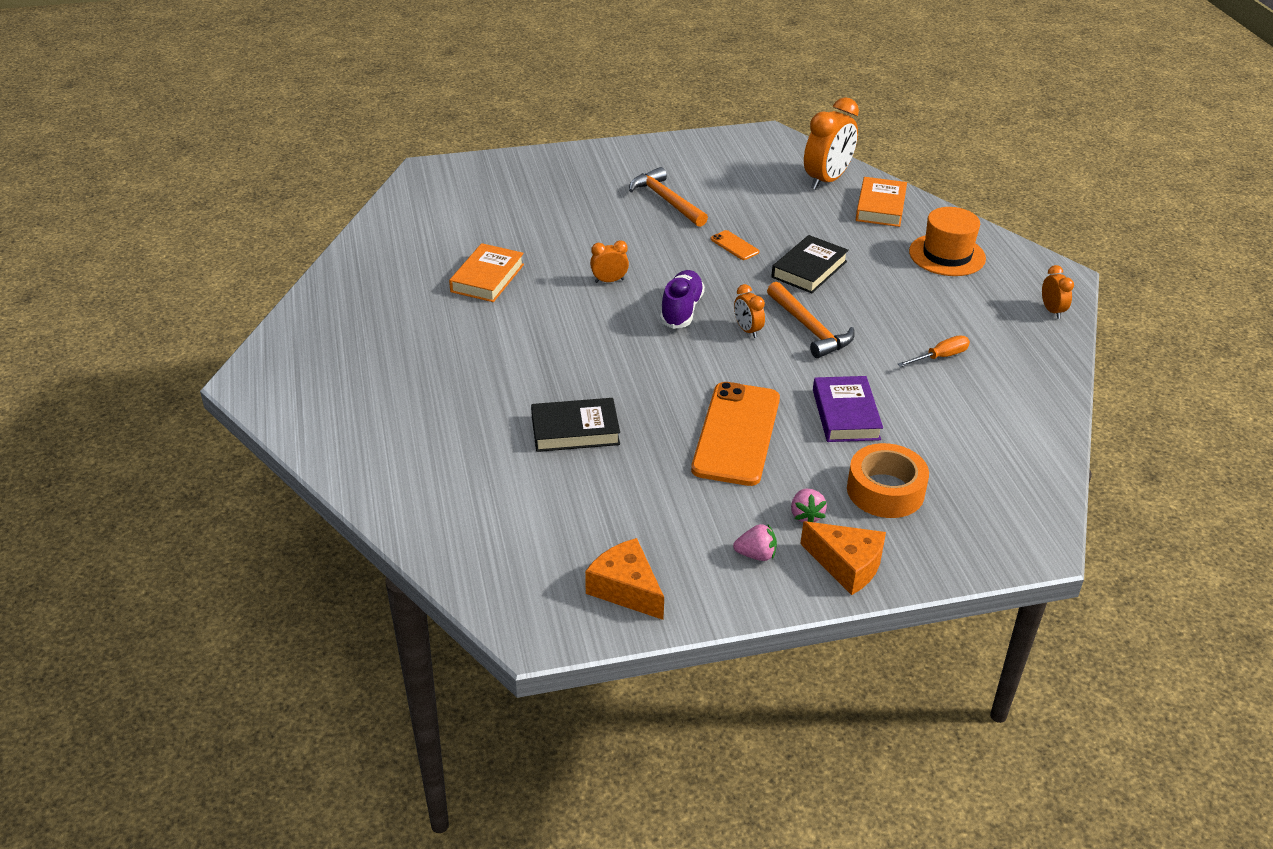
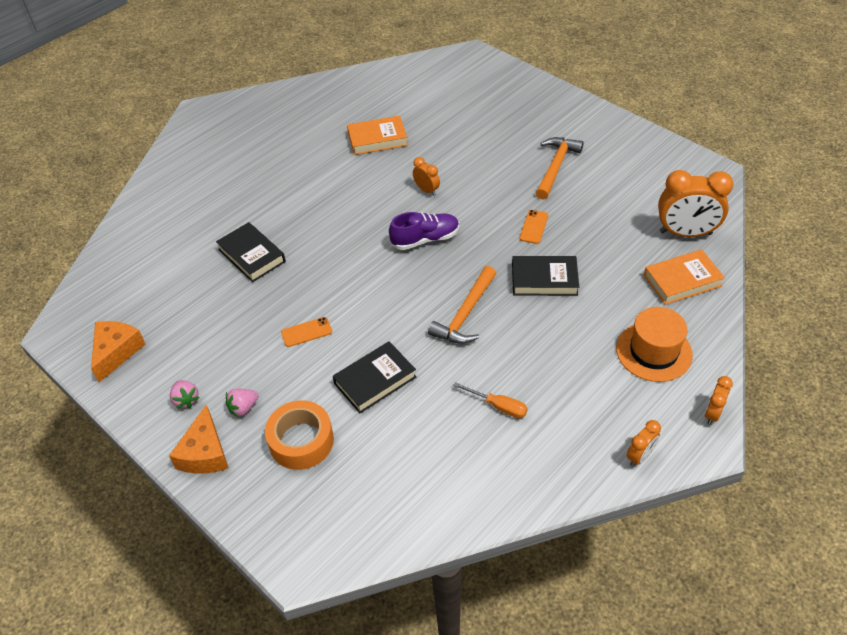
camera: 60 degrees right, 10 degrees up
(736, 434) = (306, 332): orange phone -> orange phone, size x0.42
(747, 330) = (432, 283): orange clock -> orange clock (712, 413)
(845, 414) = (375, 380): purple book -> black book

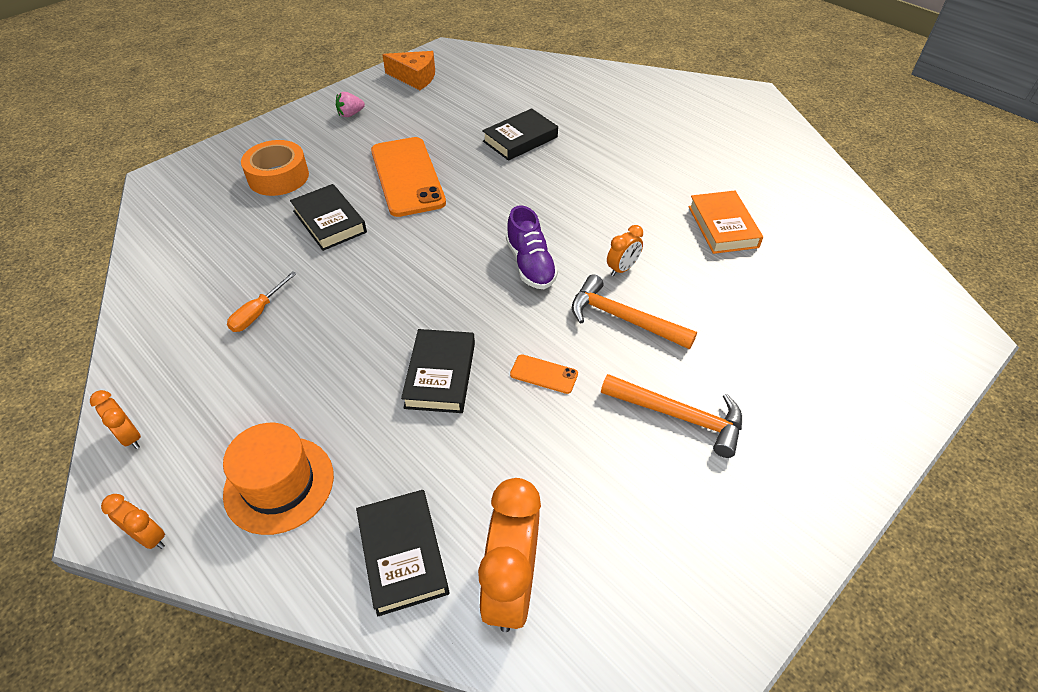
camera: 90 degrees right, 0 degrees up
(205, 453) = (291, 127): orange cheese -> none
(243, 408) = (329, 144): pink strawberry -> none
(306, 332) = (407, 177): orange phone -> orange phone, size x2.37
(465, 314) = (400, 293): orange hammer -> orange hammer (623, 318)
(682, 280) = (403, 554): orange book -> black book

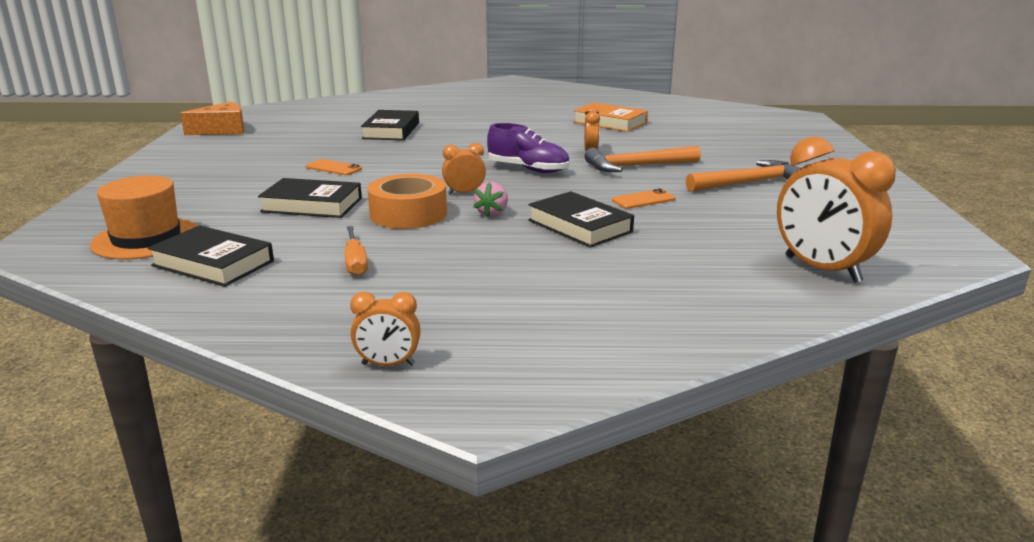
camera: 45 degrees left, 25 degrees down
(149, 537) = (545, 391): orange clock -> orange clock (464, 193)
(278, 177) = (196, 203): orange tape -> orange tape (408, 214)
(279, 484) = (585, 315): orange hat -> orange hat (146, 238)
(350, 114) = (198, 159): pink strawberry -> pink strawberry (492, 213)
(403, 554) = (739, 293): black book -> black book (213, 263)
(407, 177) = (333, 168): orange phone -> orange phone, size x0.42

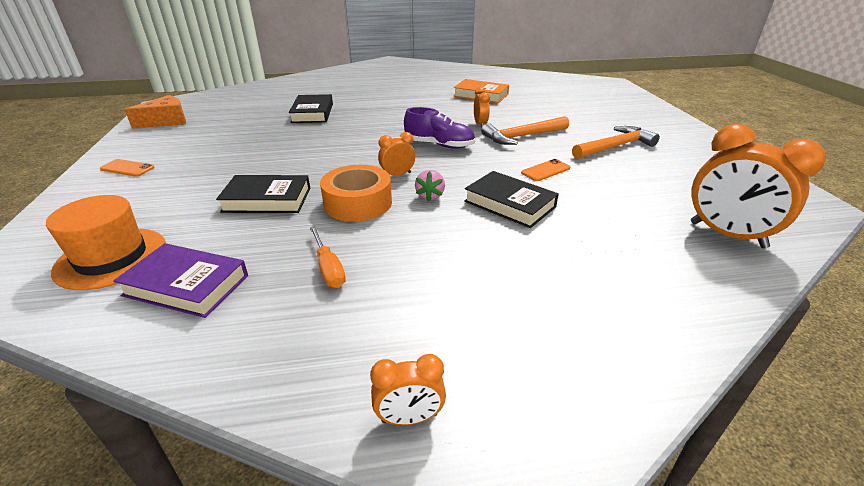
camera: 10 degrees left, 10 degrees up
(213, 263) = (186, 285): black book -> purple book
(333, 168) = (275, 155): orange phone -> orange phone (127, 168)

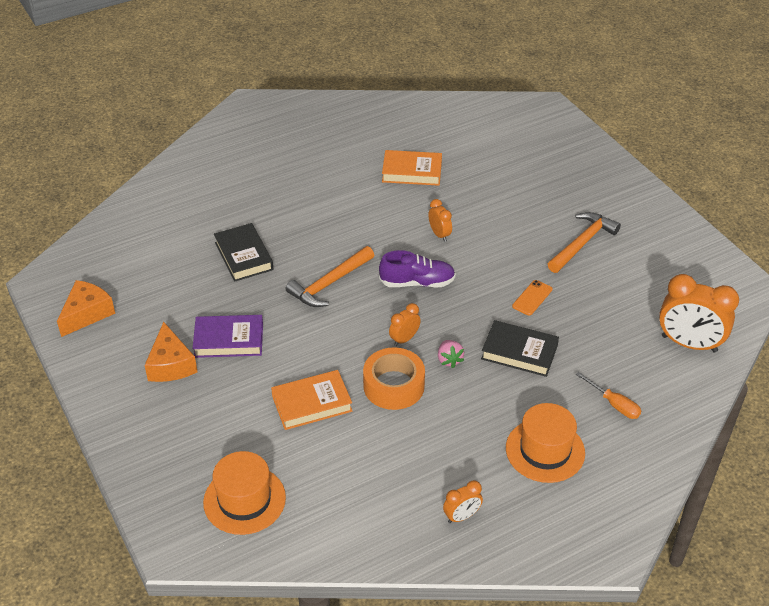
camera: 20 degrees left, 10 degrees up
(127, 168) = (134, 400): orange phone -> none
(184, 155) = (171, 364): none -> orange cheese
(186, 285) = (329, 505): purple book -> purple book (229, 340)
(267, 200) = (312, 403): black book -> orange book
(328, 268) = (419, 460): orange screwdriver -> orange screwdriver (614, 404)
(409, 418) = (538, 546): orange clock -> orange clock (462, 516)
(491, 296) = (545, 450): none -> orange hat
(522, 136) = (490, 247): orange hammer -> orange hammer (329, 283)

